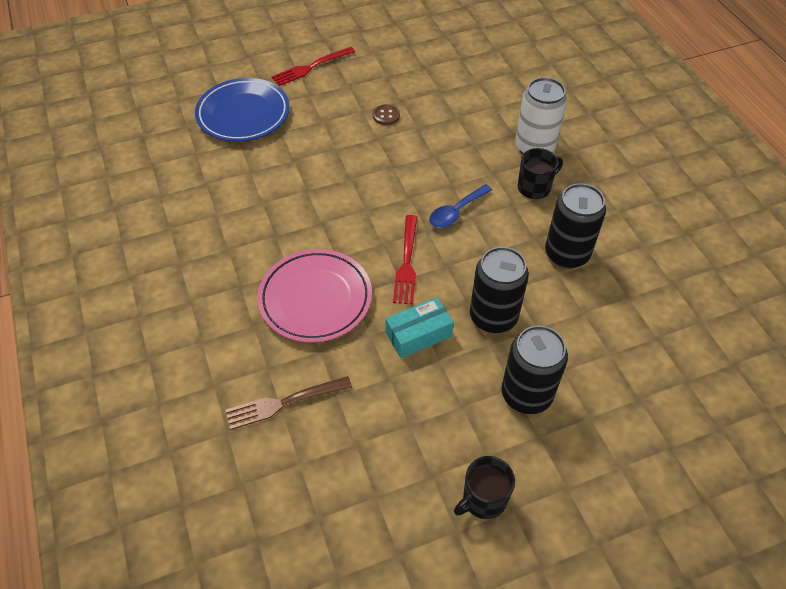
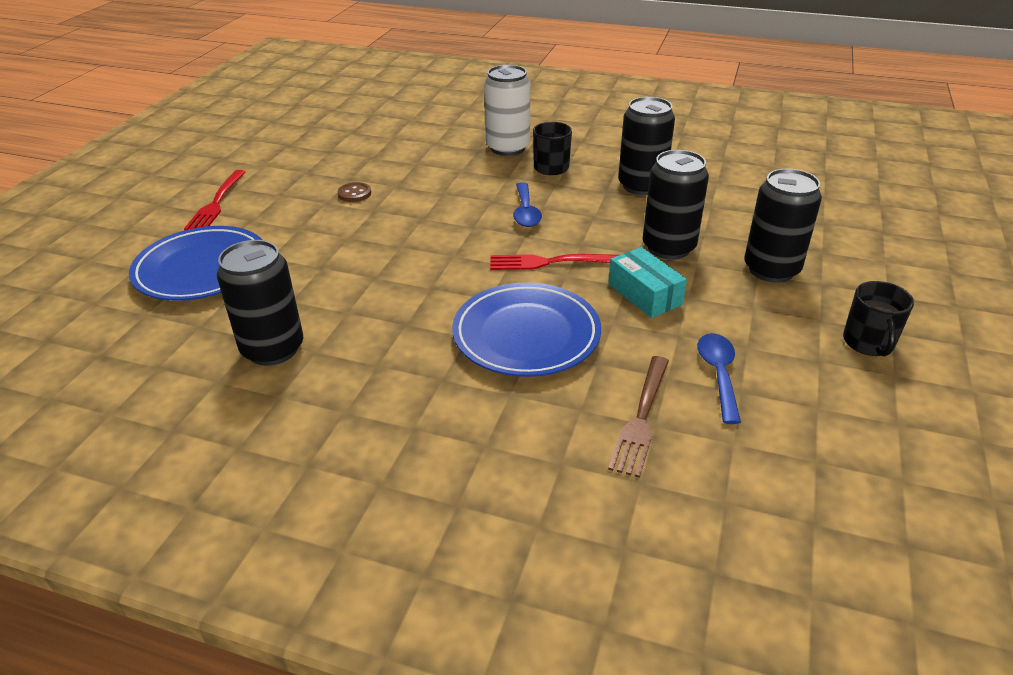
camera: 50 degrees left, 15 degrees down
(203, 196) = (273, 349): none -> black can
(315, 299) = (526, 335): pink plate -> blue plate
(363, 422) = (718, 374): none -> blue spoon
(407, 262) = (550, 262): red fork -> red fork turned 135 degrees clockwise
(418, 334) = (644, 294): turquoise box -> turquoise box turned 45 degrees counterclockwise

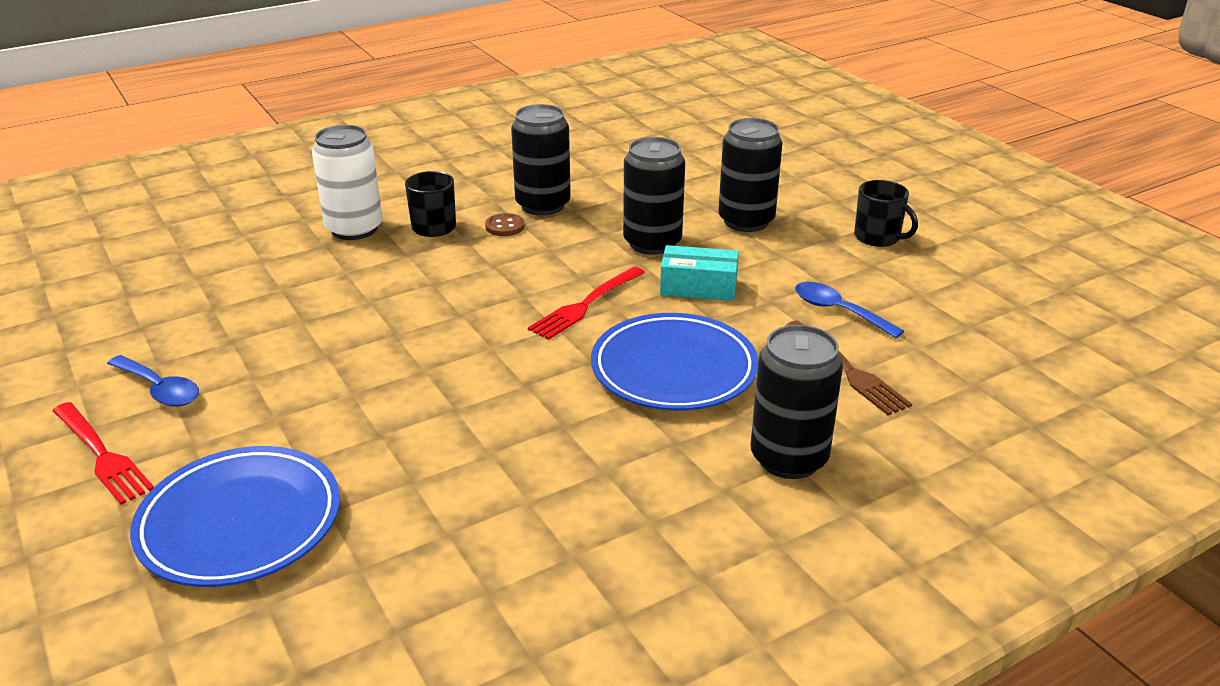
camera: 50 degrees left, 5 degrees down
(273, 349) = (484, 528): black can -> black can (788, 458)
(354, 194) = (270, 352): brown button -> brown button (505, 226)
(525, 212) = (485, 276): blue spoon -> blue spoon (159, 389)

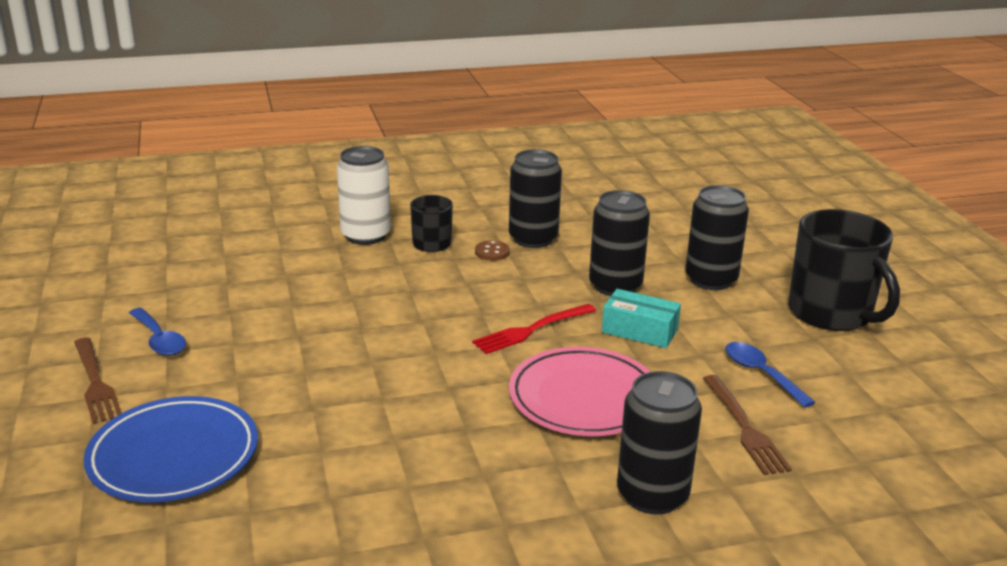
camera: 15 degrees right, 5 degrees down
(102, 455) = (95, 383): red fork -> brown fork
(673, 369) = (584, 398): blue plate -> pink plate
(878, 237) = (831, 313): black mug -> black mug, size x1.89

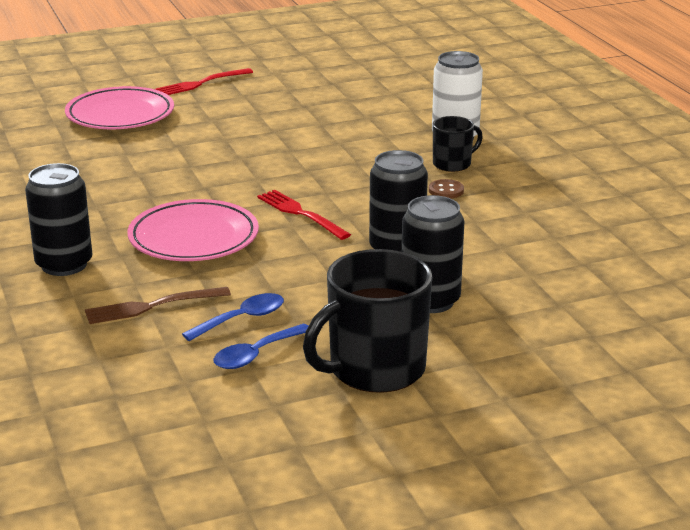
camera: 85 degrees right, 0 degrees up
(95, 383) = (201, 83): brown fork -> red fork
(159, 340) = (258, 91): blue spoon -> blue spoon (256, 354)
(174, 456) = (120, 115): blue plate -> pink plate
(533, 239) = (485, 208): black can -> none
(639, 331) = (310, 261): turquoise box -> none

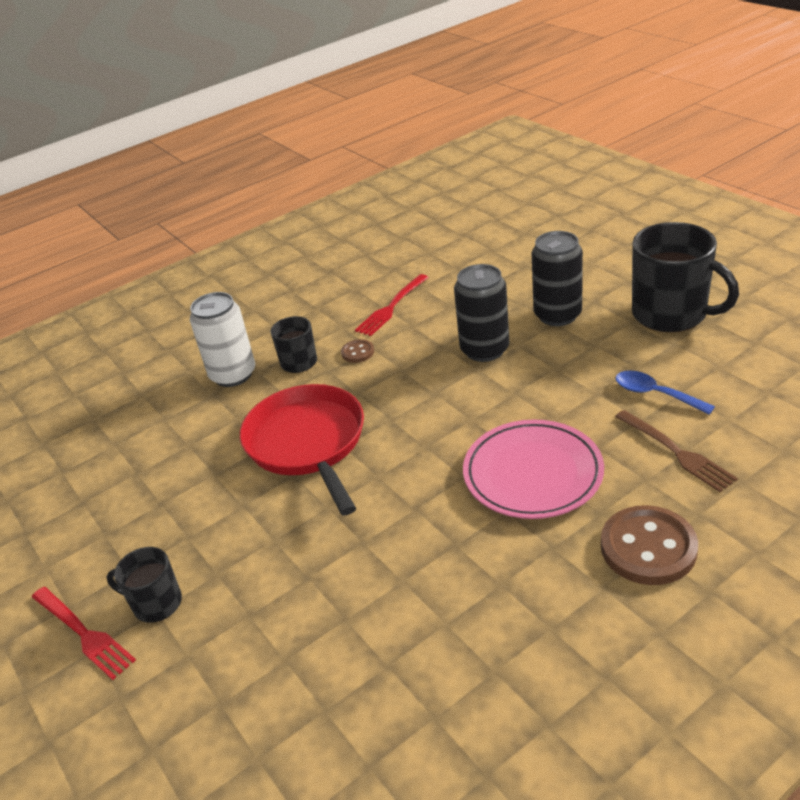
camera: 100 degrees left, 10 degrees up
(64, 265) = (648, 548): black can -> brown button
(120, 115) = (214, 682): pink plate -> none
(204, 102) = (156, 603): none -> black mug
(256, 354) = (699, 370): blue spoon -> none
(301, 214) = (444, 421): red fork -> red fork (391, 307)
(325, 158) = (307, 443): none -> red pan

